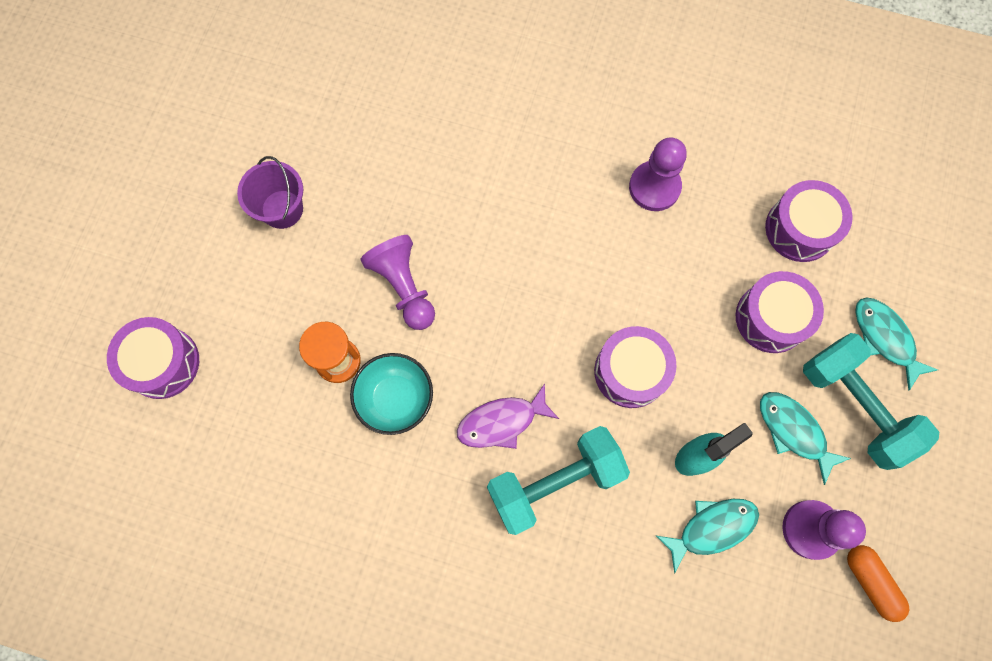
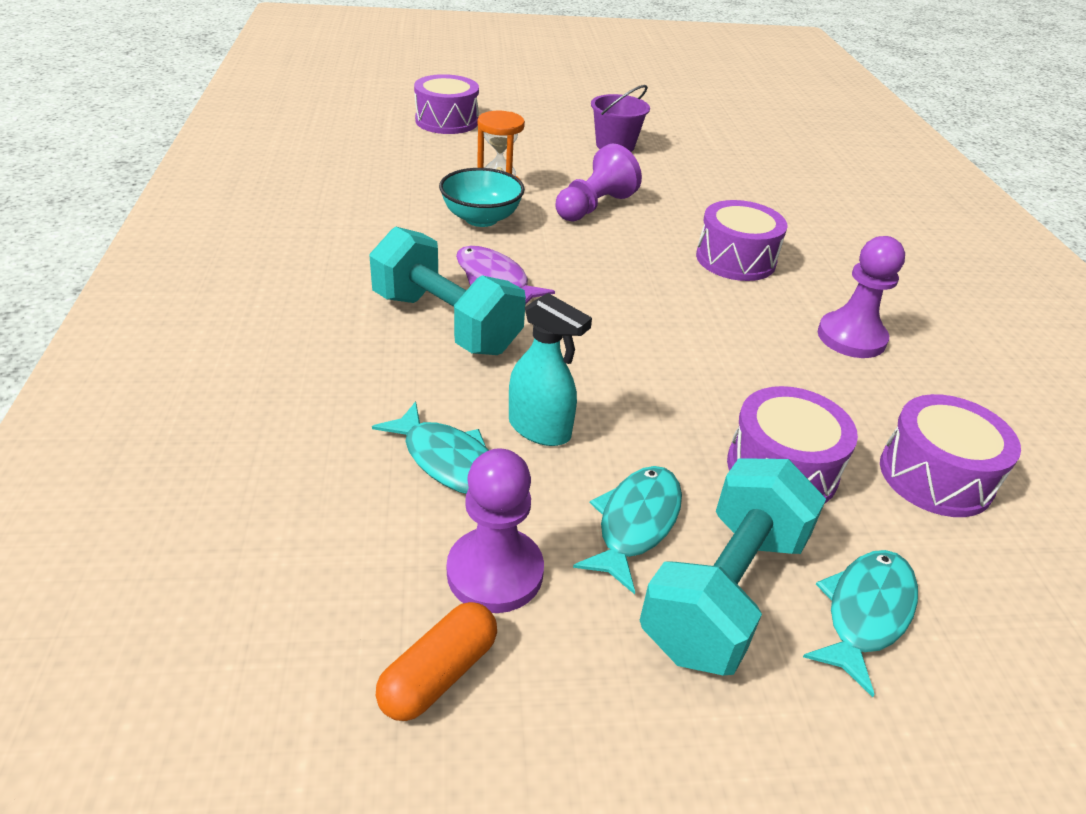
camera: 65 degrees right, 35 degrees down
(630, 372) = (612, 356): purple drum -> purple drum (735, 259)

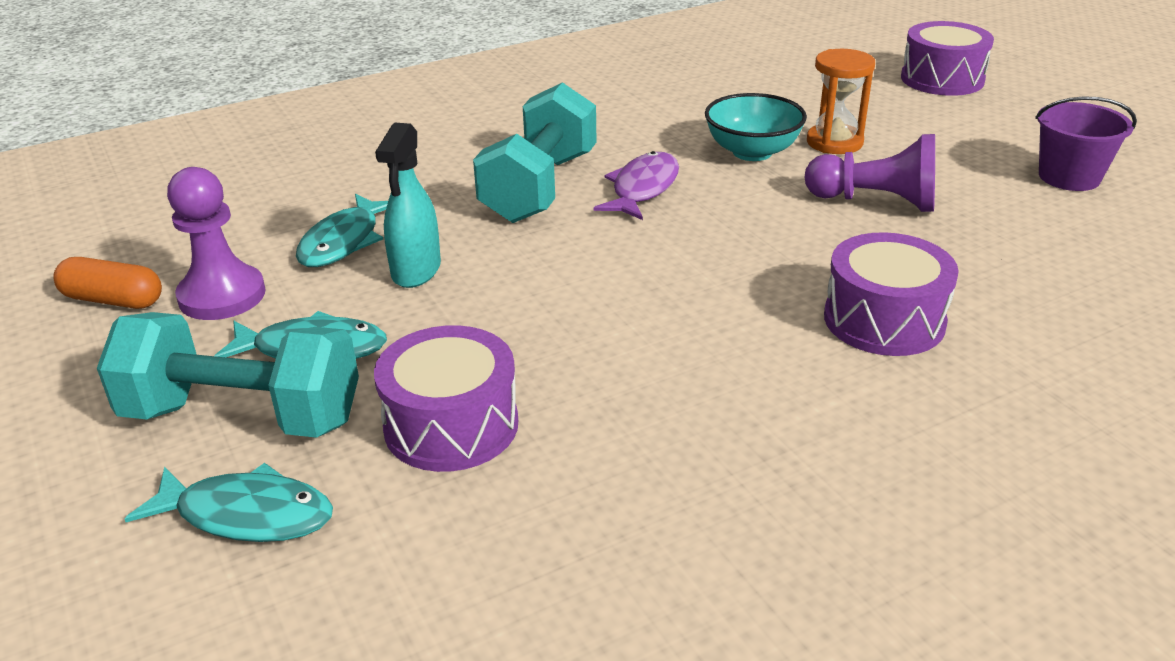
camera: 70 degrees right, 5 degrees down
(851, 337) = (790, 447): purple pawn -> none
(935, 476) = (519, 557): purple drum -> none

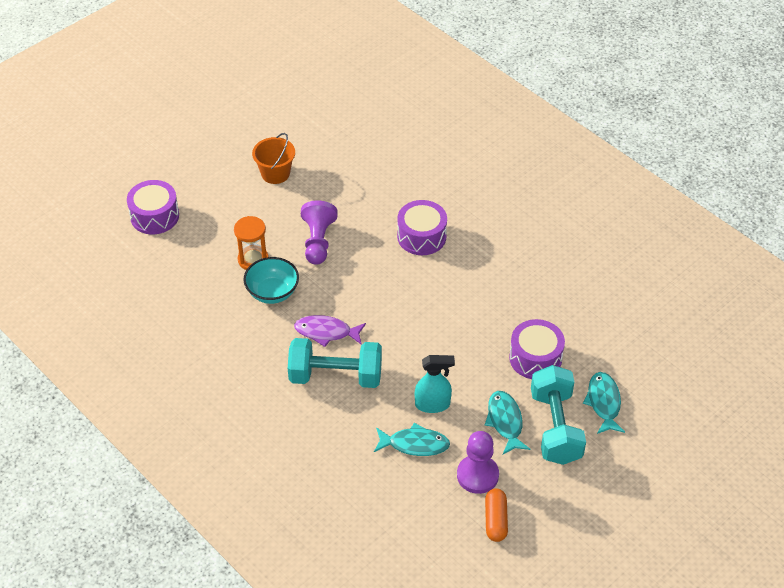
camera: 105 degrees left, 15 degrees up
(1069, 177) = (275, 173): purple bucket -> orange bucket

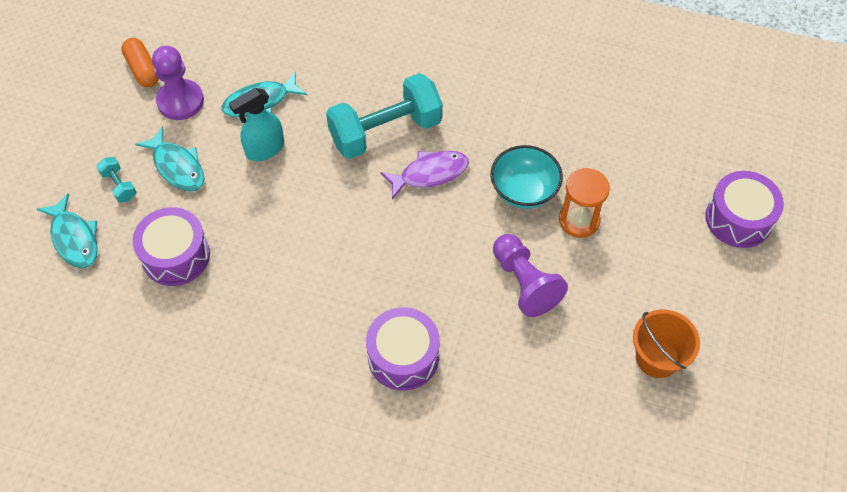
camera: 150 degrees right, 10 degrees up
(555, 427) = (119, 185): turquoise dumbbell -> turquoise dumbbell, size x0.42

